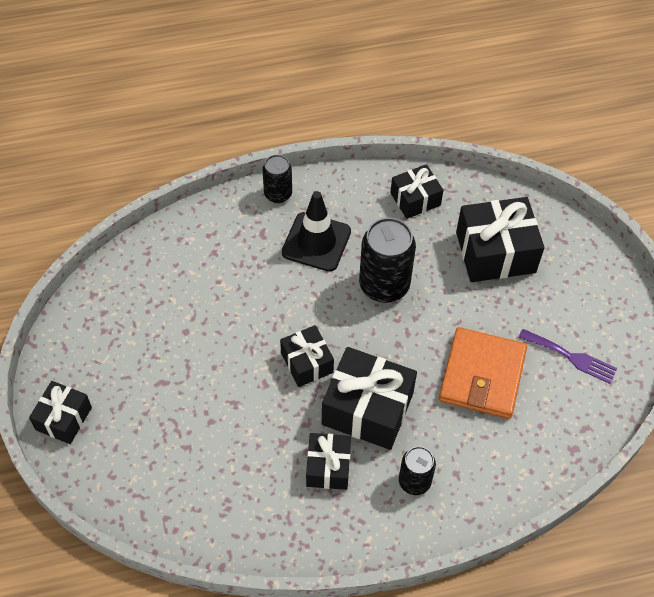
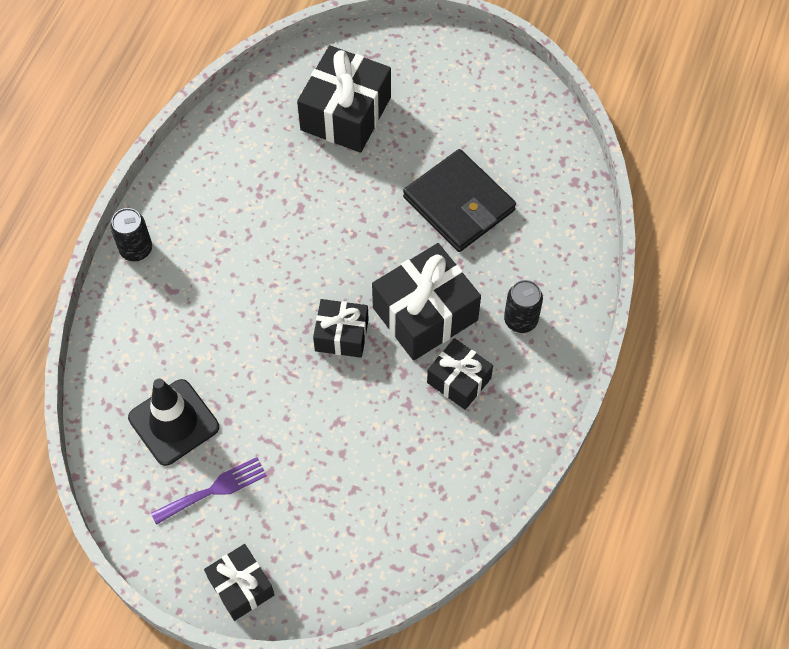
camera: 55 degrees left, 5 degrees up
(316, 242) = (218, 249): black traffic cone -> black traffic cone (173, 422)
(384, 285) = (310, 222): black can -> none
(415, 199) = (238, 139): black gift -> none
(482, 376) = (459, 204): orange wallet -> black wallet
(571, 357) = (491, 126): purple fork -> purple fork (214, 490)

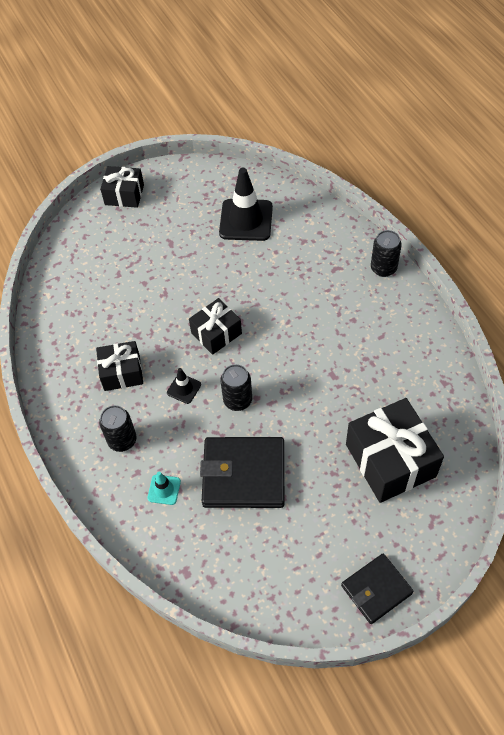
camera: 135 degrees right, 5 degrees down
(214, 490) = (187, 214): purple fork -> none
(395, 261) = (237, 400): none -> black can
(425, 314) = (184, 388): black gift -> black traffic cone
(461, 56) = (376, 589): none -> black wallet
(529, 250) = (164, 490): none -> turquoise traffic cone

